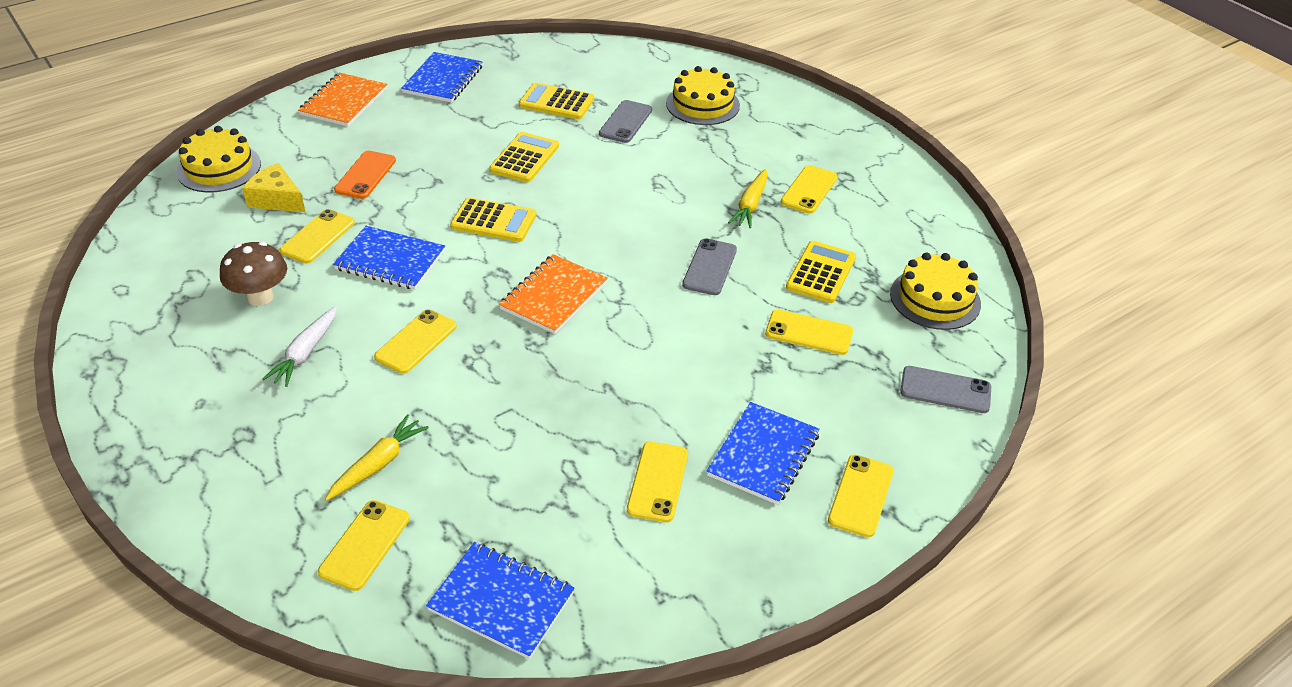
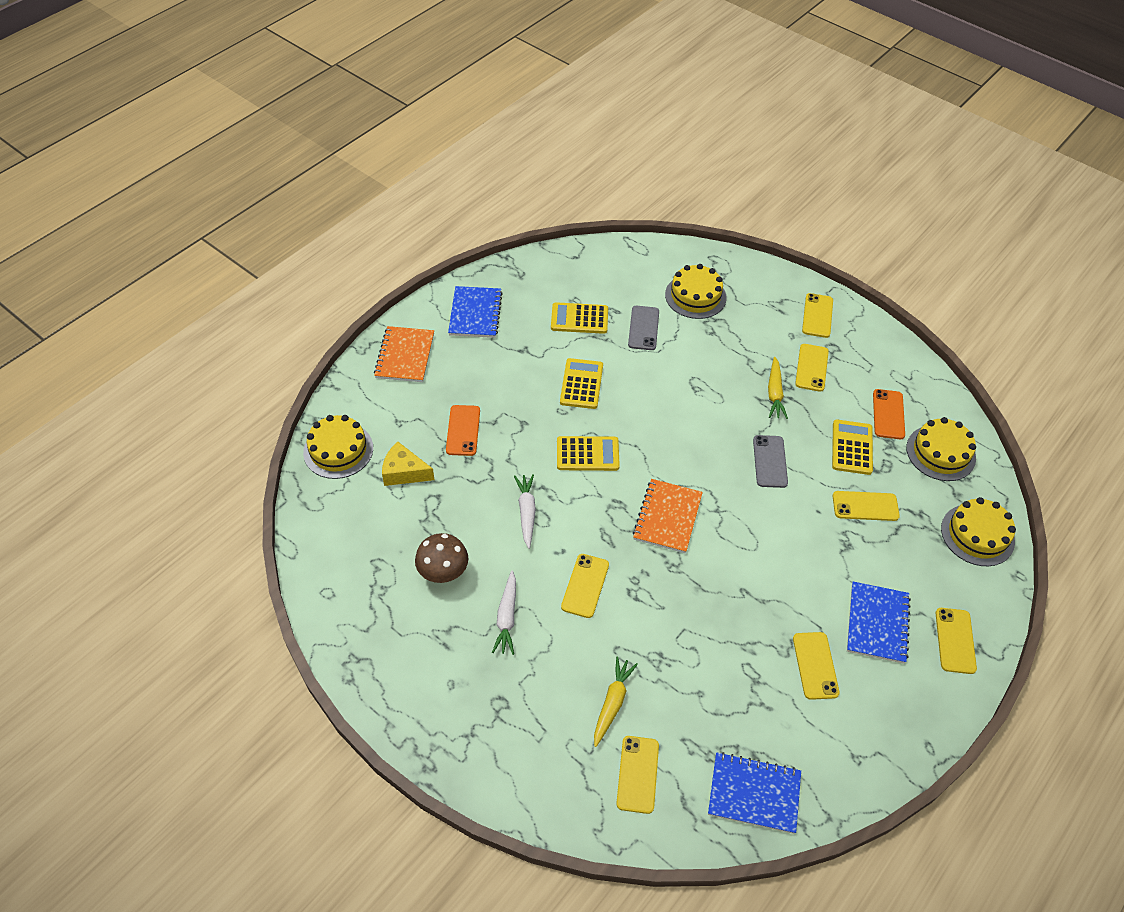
camera: 15 degrees left, 10 degrees up
(318, 237) = (457, 502): yellow phone -> yellow phone (817, 316)
(390, 260) = (526, 512): blue notebook -> white carrot
(884, 249) = (888, 414): none -> orange phone
(945, 390) = (977, 535): grey phone -> yellow cake

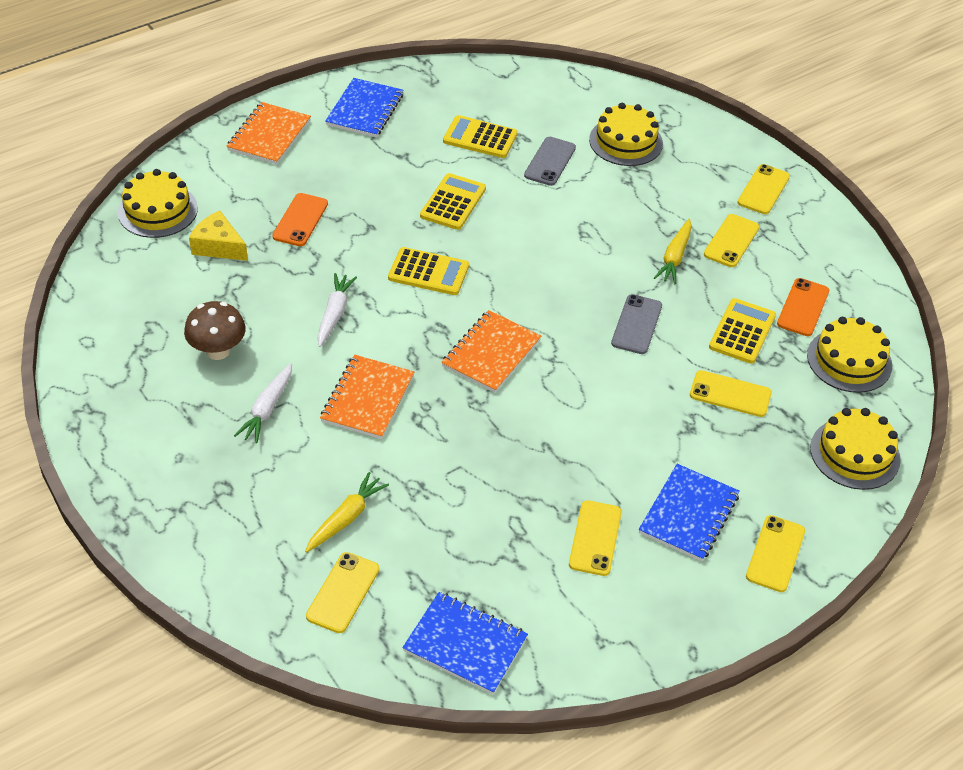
camera: 15 degrees right, 5 degrees down
(585, 586) = (367, 399): yellow phone -> orange notebook

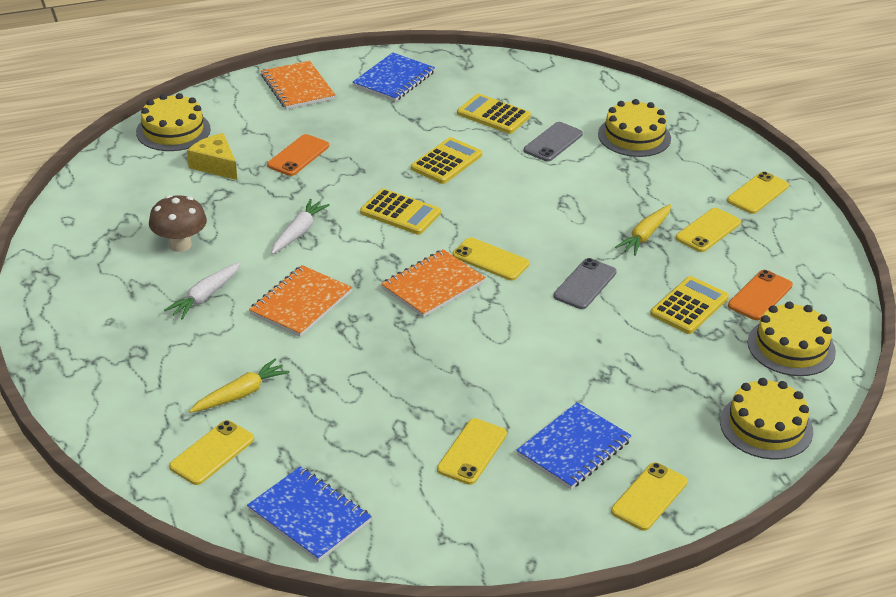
camera: 15 degrees right, 10 degrees down
(269, 135) = (297, 87): orange notebook -> orange notebook turned 60 degrees counterclockwise
(730, 394) = (656, 355): yellow phone -> yellow phone (490, 259)

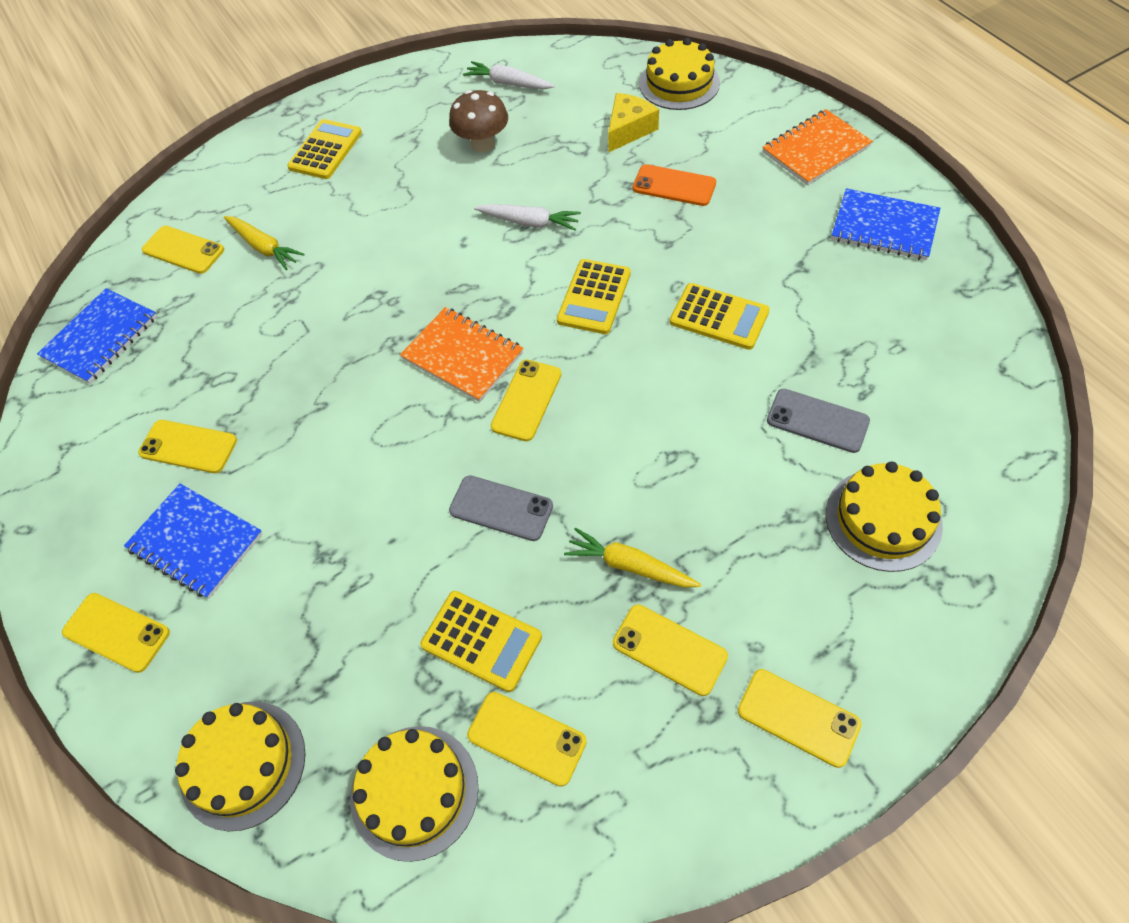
camera: 85 degrees right, 20 degrees up
(205, 296) = (405, 184): white carrot -> white carrot (508, 83)
(301, 303) = (408, 254): orange notebook -> none
(493, 115) = (853, 343): yellow calculator -> yellow calculator (325, 150)
(760, 296) = (526, 738): orange phone -> yellow phone

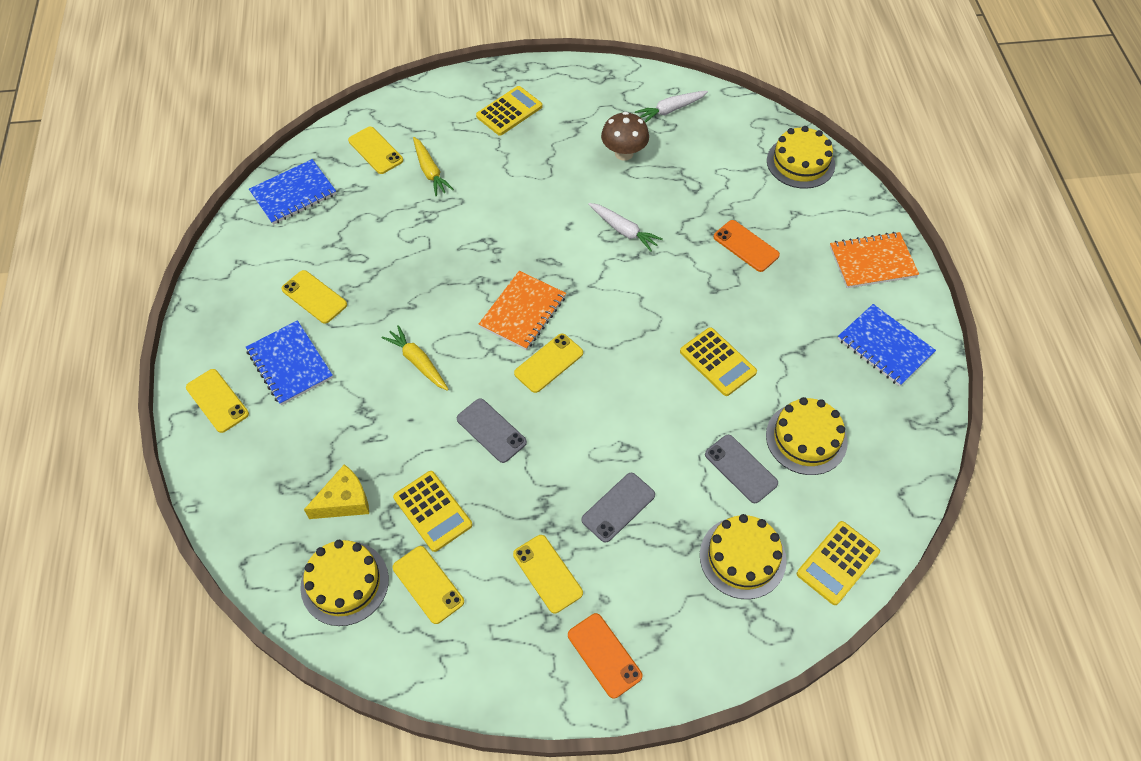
camera: 20 degrees right, 0 degrees up
(243, 764) = (254, 517): yellow cake -> yellow cake (806, 438)
(463, 356) = (523, 312): orange notebook -> orange notebook turned 60 degrees clockwise
(508, 83) = (670, 110): white carrot -> white carrot turned 75 degrees counterclockwise
(594, 297) = (637, 308): yellow calculator -> yellow calculator (838, 563)
(628, 130) = (739, 186): yellow cheese -> yellow cheese (344, 501)
(630, 566) = (553, 508): yellow carrot -> yellow carrot (418, 362)
(706, 529) = (618, 507): none -> grey phone
(798, 717) = (604, 655): yellow phone -> orange phone

